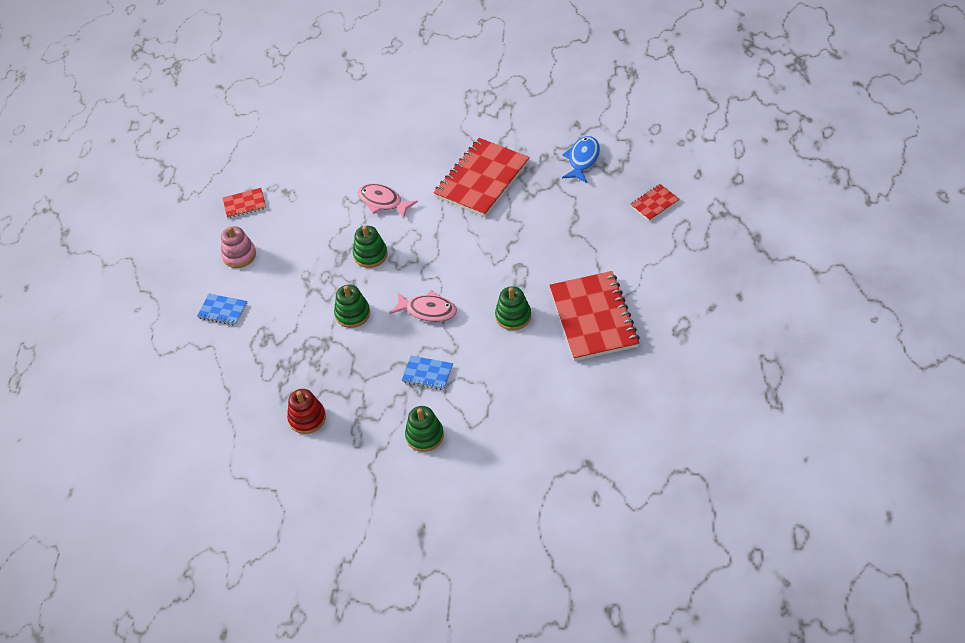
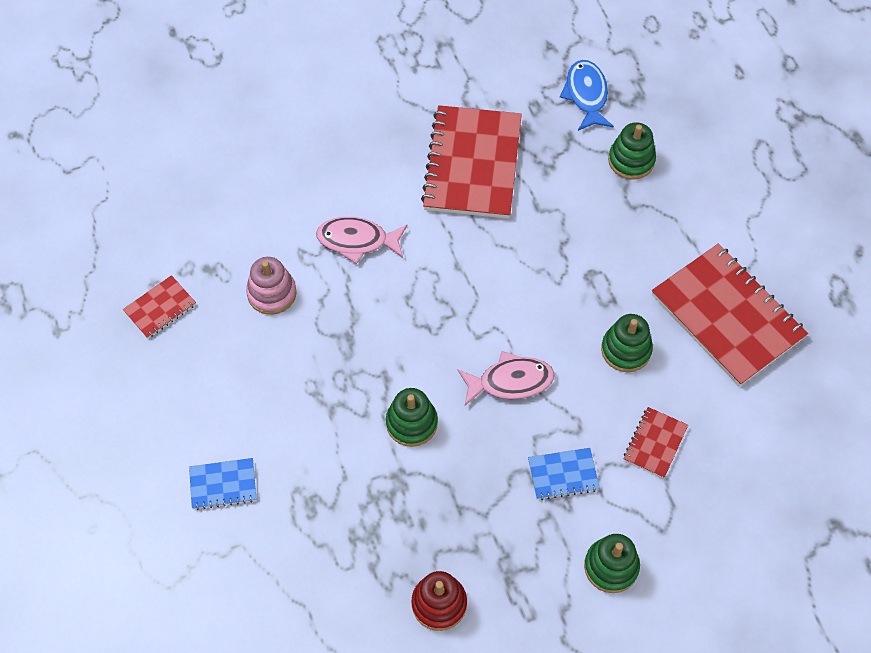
camera: 30 degrees left, 10 degrees up
(239, 255) = (198, 390): pink stacking toy -> pink stacking toy (272, 293)
(370, 255) = (385, 326): green stacking toy -> green stacking toy (631, 160)
(654, 203) = (710, 130): red notebook -> red notebook (655, 443)

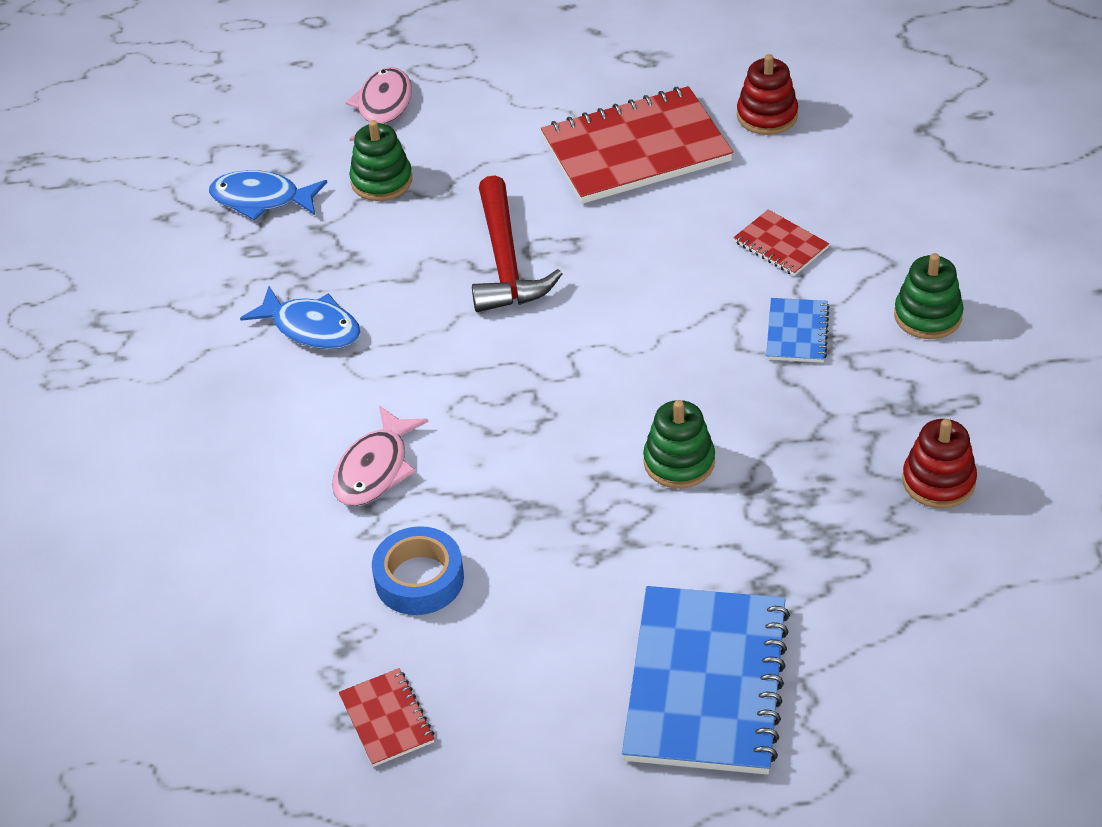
camera: 70 degrees left, 15 degrees down
(223, 484) = (706, 683): blue notebook -> blue notebook, size x2.17
(272, 293) = (419, 579): pink stacking toy -> blue tape
(472, 164) = (311, 328): red notebook -> blue fish
(510, 381) = (653, 355): pink fish -> pink fish (383, 108)
(574, 262) = (506, 262): none -> red hammer
(626, 350) = (648, 243): green stacking toy -> none
(804, 401) = (767, 116): none -> red stacking toy

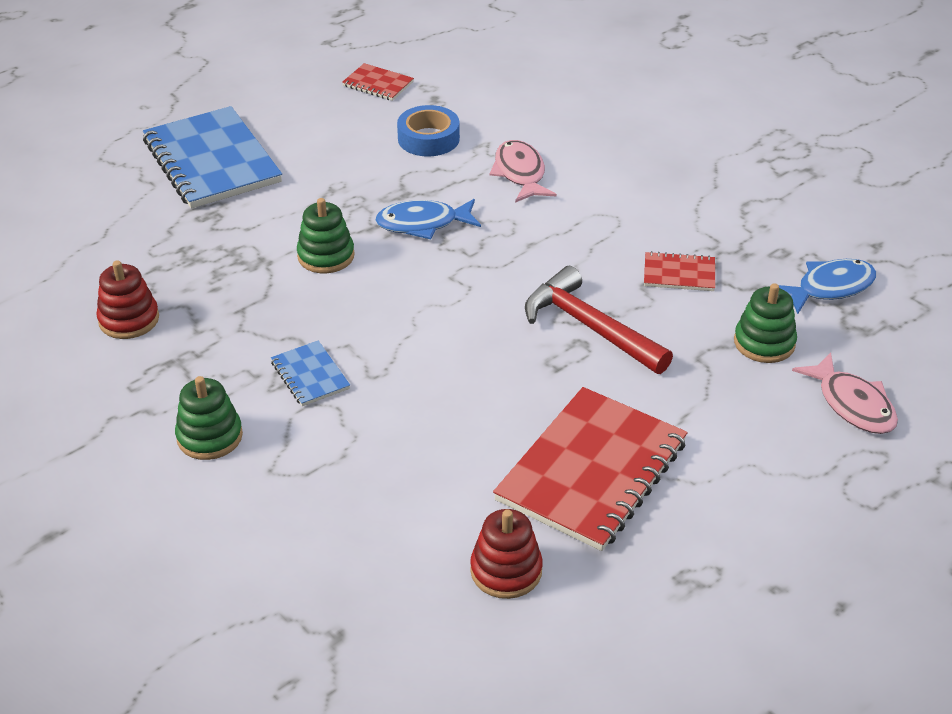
camera: 140 degrees right, 5 degrees down
(311, 328) = (667, 225): blue fish -> blue fish (423, 224)
(780, 245) = (381, 441): red notebook -> red notebook (679, 274)

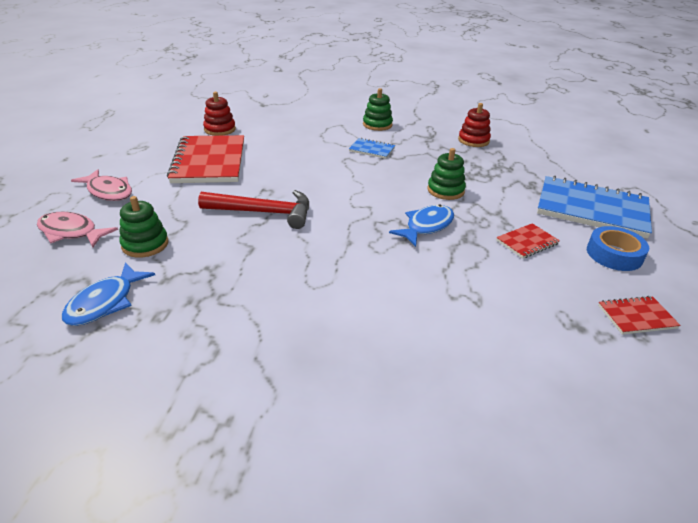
camera: 140 degrees right, 5 degrees down
(428, 138) = (519, 285): blue tape -> blue tape (614, 254)
(520, 173) = (420, 289): pink fish -> pink fish (108, 191)
(679, 274) = (232, 264): red notebook -> red notebook (527, 242)

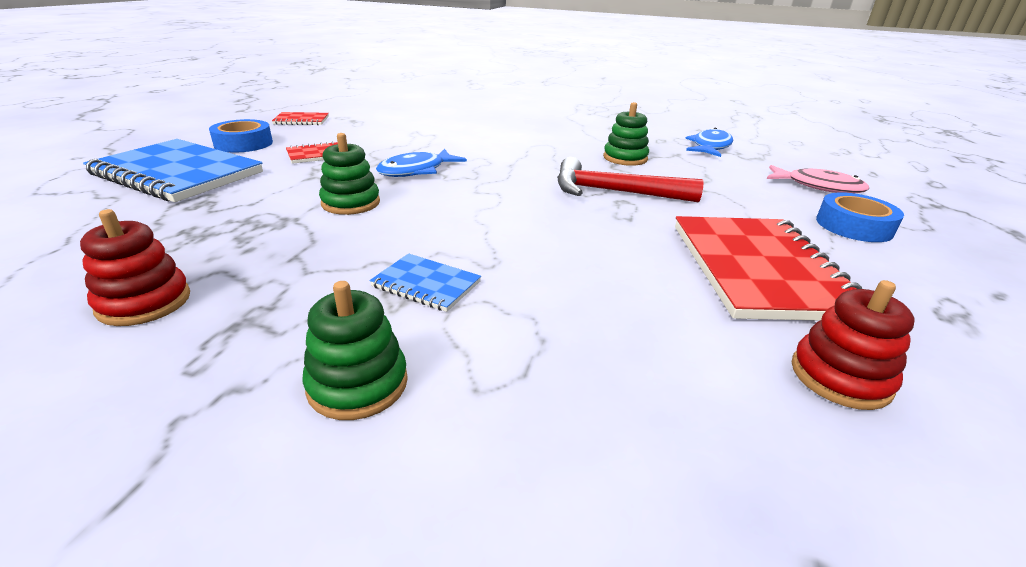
camera: 175 degrees left, 5 degrees down
(108, 191) = (854, 226): pink fish -> blue tape
(145, 244) = (724, 174): green stacking toy -> green stacking toy (625, 158)

